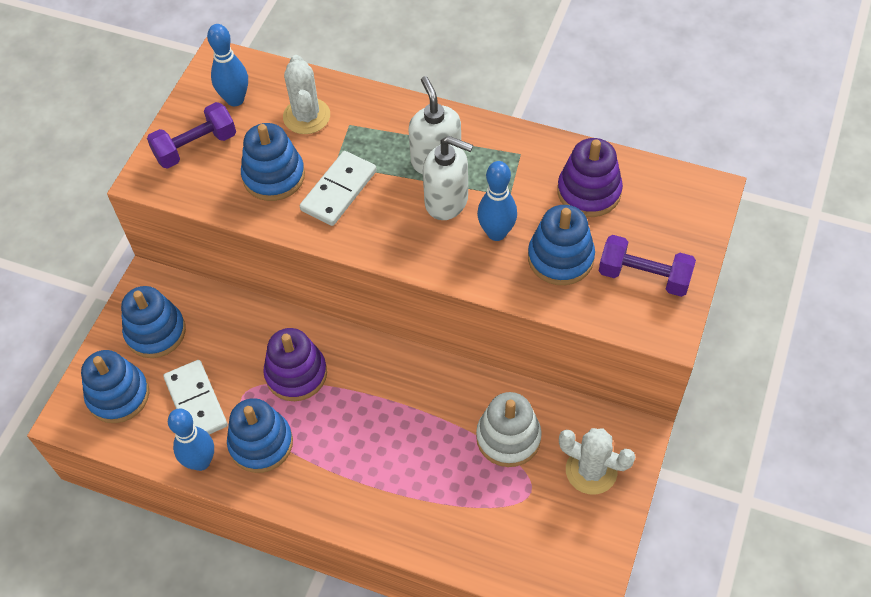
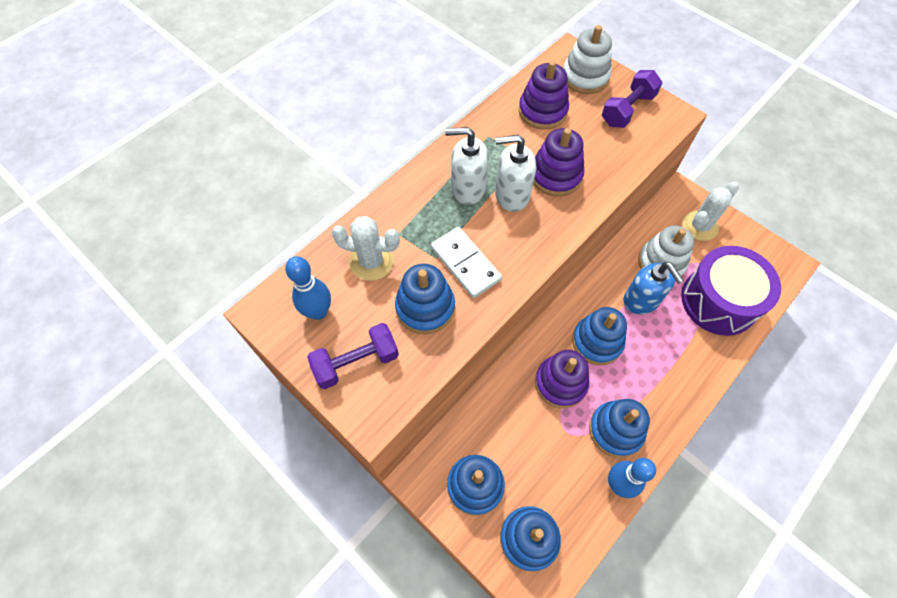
camera: 70 degrees left, 5 degrees up
(195, 147) = (356, 362): purple dumbbell -> purple dumbbell turned 75 degrees clockwise
(196, 402) = (559, 471): white domino -> none
(441, 428) = (641, 300): none -> blue soap dispenser
(447, 201) = (511, 195): white soap dispenser -> white soap dispenser turned 135 degrees counterclockwise
(481, 518) = (719, 301): none -> purple drum
(496, 233) = (555, 175): blue bowling pin -> purple stacking toy
(560, 258) = (594, 147): blue stacking toy -> blue stacking toy (597, 342)
(673, 217) = (585, 77): none -> white stacking toy

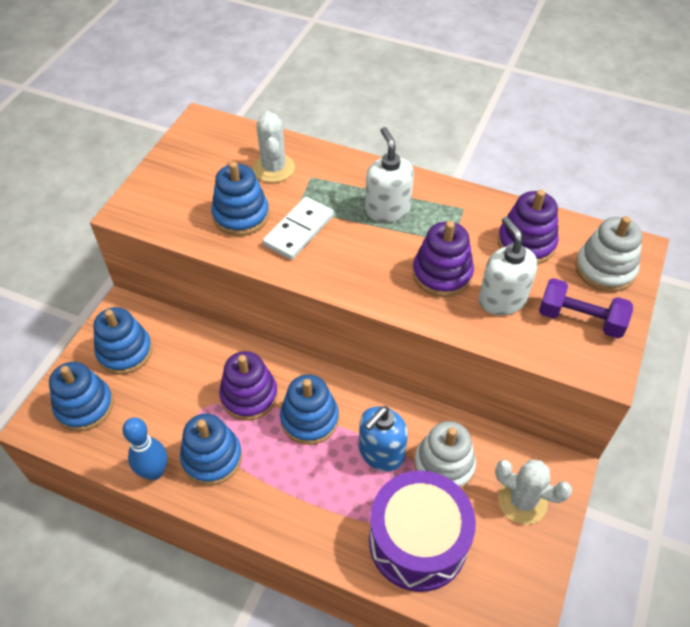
camera: 70 degrees right, 10 degrees down
(318, 312) = (212, 152): blue bowling pin -> none
(356, 362) = (173, 188): purple dumbbell -> none
(511, 195) = (397, 244): white soap dispenser -> white soap dispenser (502, 299)

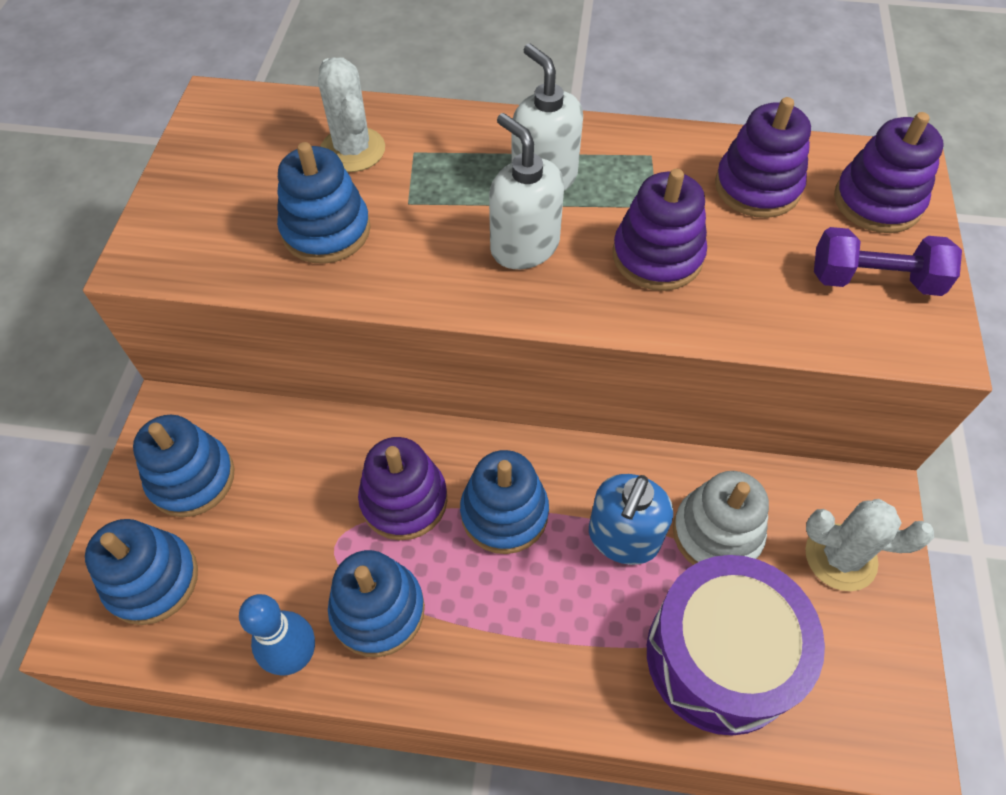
camera: 15 degrees left, 5 degrees up
(298, 230) = (423, 235): white domino -> none
(502, 299) = (756, 275): white soap dispenser -> white soap dispenser (524, 246)
(605, 269) = (877, 201): white stacking toy -> purple stacking toy

